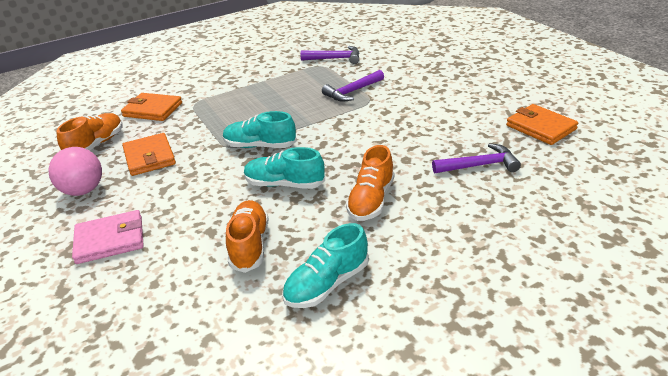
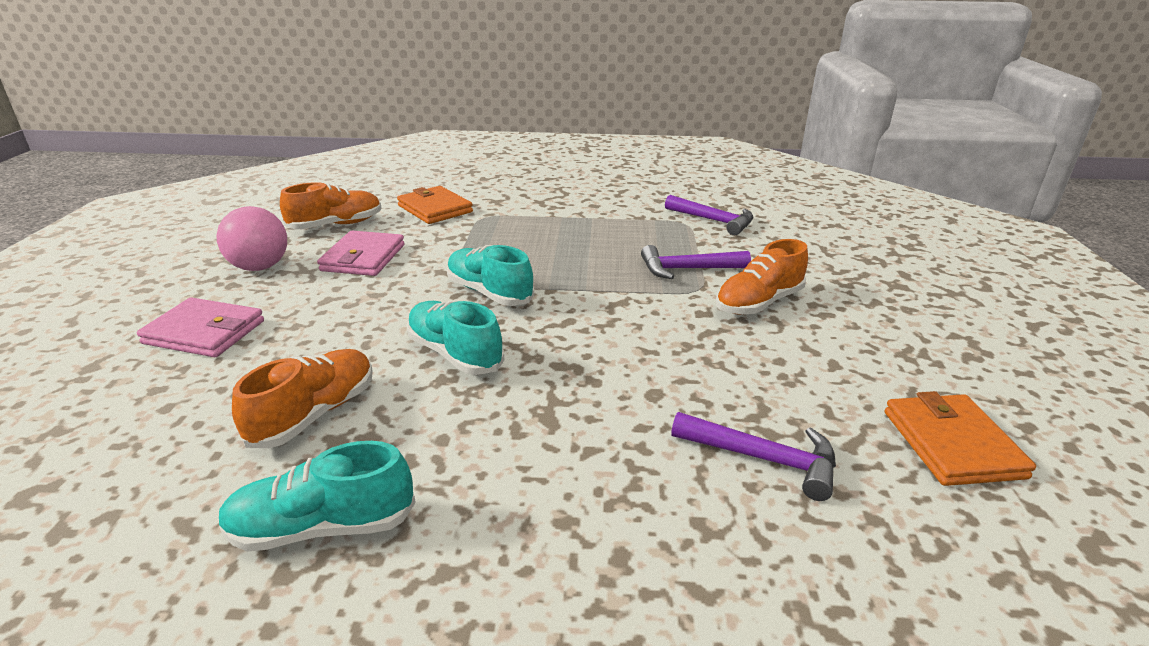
camera: 30 degrees right, 5 degrees down
(149, 157) = (363, 258): orange wallet -> pink wallet
(371, 200) = (533, 431): orange shoe -> orange shoe (758, 303)

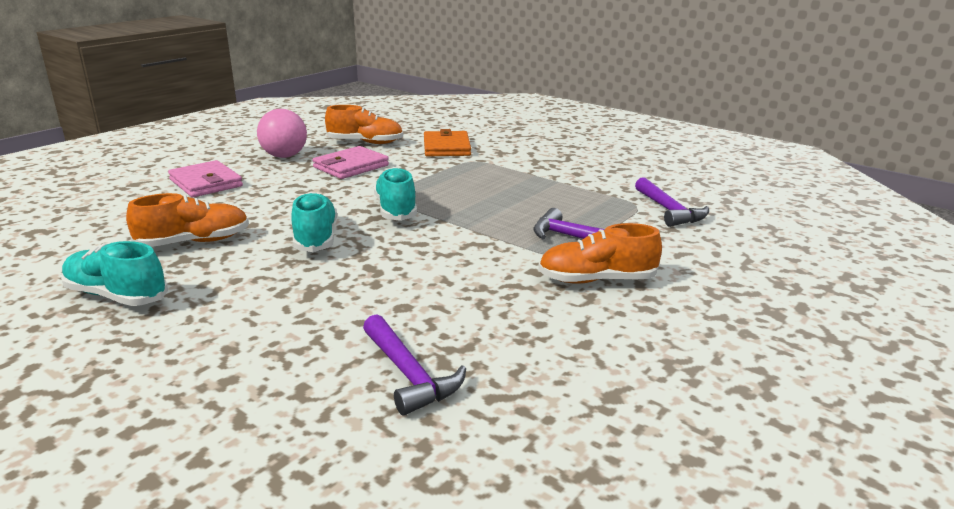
camera: 35 degrees right, 5 degrees down
(952, 444) = (585, 436): orange wallet -> none

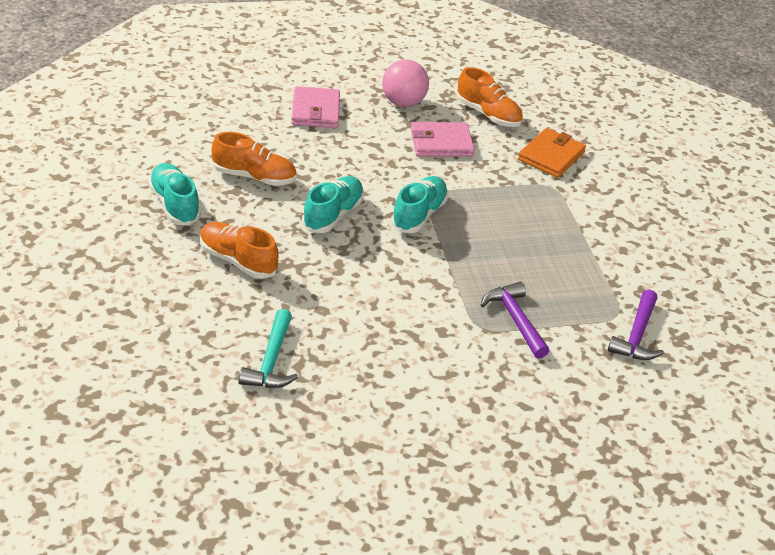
camera: 35 degrees right, 15 degrees up
(409, 374) = (271, 361): purple hammer -> turquoise hammer
(597, 280) = (474, 364): orange shoe -> orange shoe (238, 261)

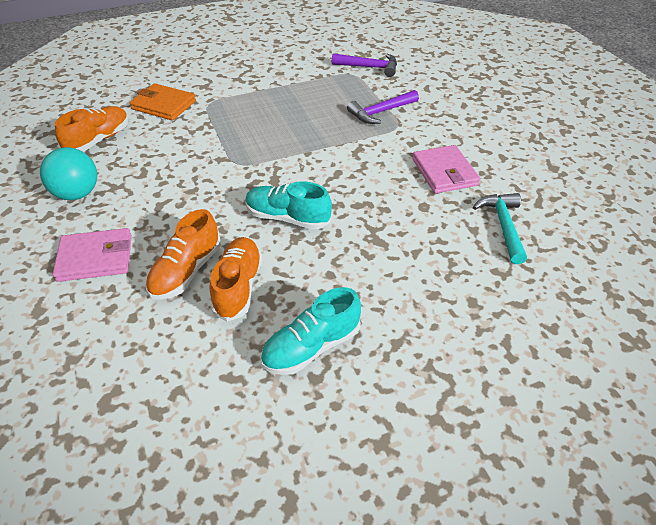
camera: 95 degrees left, 5 degrees up
(238, 261) = (385, 272): orange shoe -> orange shoe (186, 271)
(271, 361) = (503, 226): turquoise hammer -> turquoise hammer turned 90 degrees counterclockwise
(403, 103) = (77, 194): pink ball -> turquoise ball
(419, 215) = (269, 166): turquoise shoe -> none
(441, 143) = (151, 163): pink wallet -> pink wallet (444, 172)

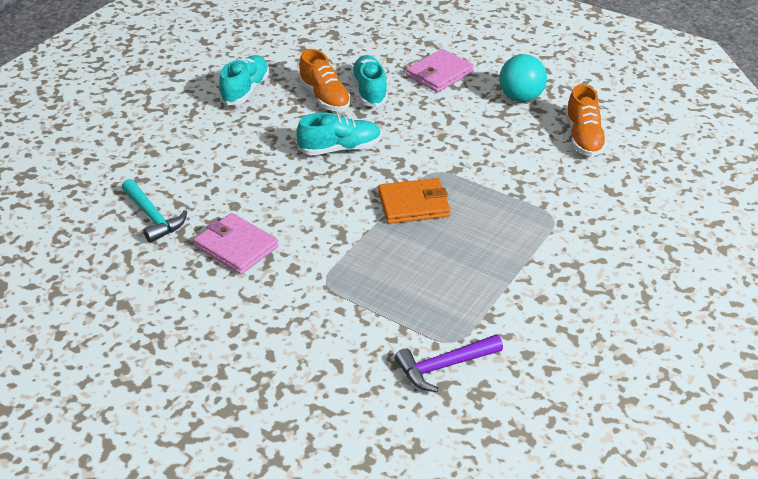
camera: 145 degrees right, 5 degrees down
(164, 105) = (591, 195): orange wallet -> orange wallet (413, 204)
(186, 271) = (369, 91): orange shoe -> turquoise shoe
(381, 112) = (360, 293): purple hammer -> none

